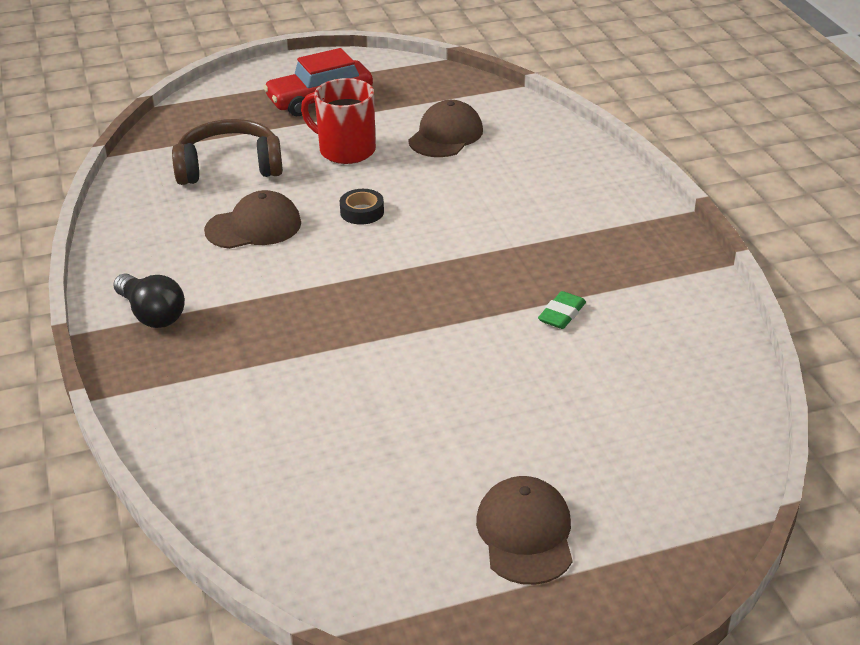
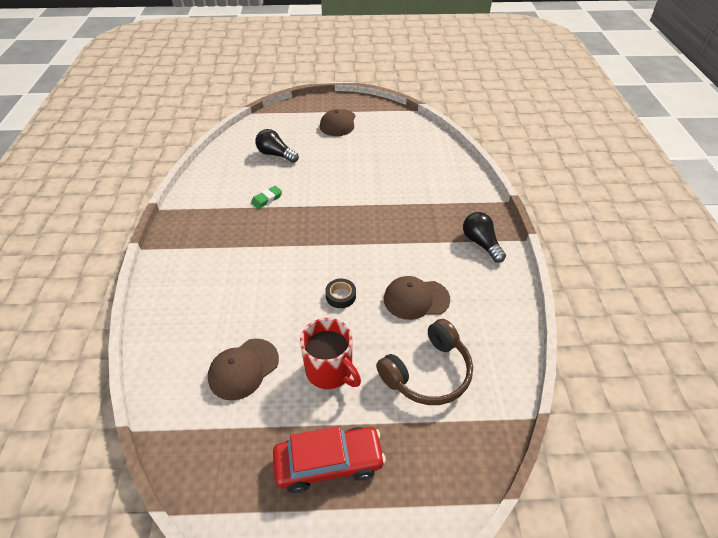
camera: 165 degrees left, 10 degrees up
(229, 167) = (427, 372): brown headphones -> brown headphones turned 45 degrees counterclockwise
(615, 408) = (276, 154): none -> black light bulb

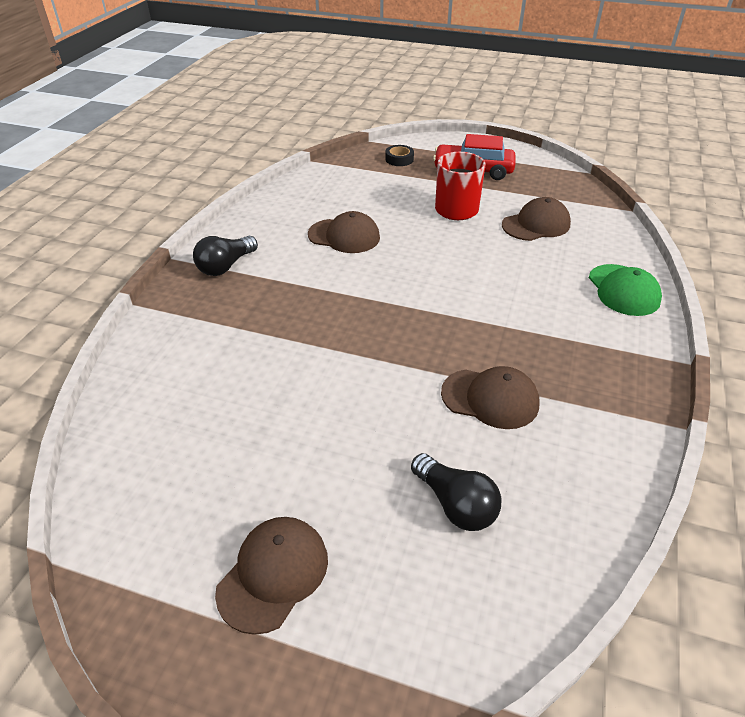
camera: 160 degrees left, 5 degrees down
(171, 302) = (623, 290): none -> green cap
(267, 199) = (490, 398): green eraser -> brown cap
(341, 296) = (422, 255): black tape -> black tape (399, 159)
(427, 372) = (371, 192): brown headphones -> none
(481, 243) = (225, 266): black light bulb -> black light bulb turned 45 degrees clockwise

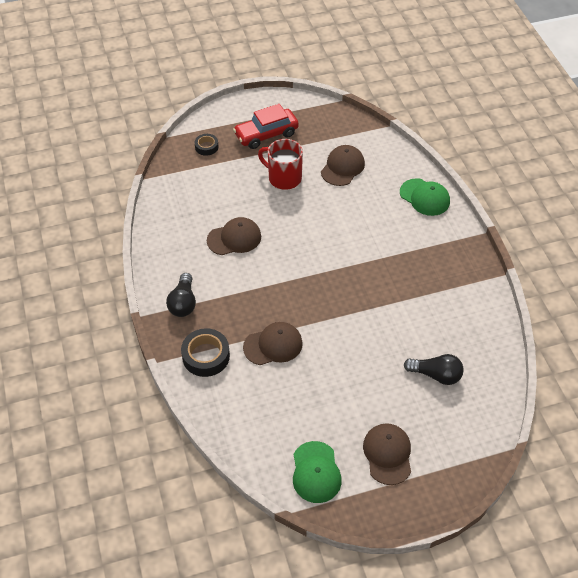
camera: 35 degrees left, 10 degrees up
(151, 531) = (316, 472): none -> green cap
(187, 324) = (206, 356): none -> black tape
(490, 398) = (408, 309): brown cap -> brown cap (273, 345)

